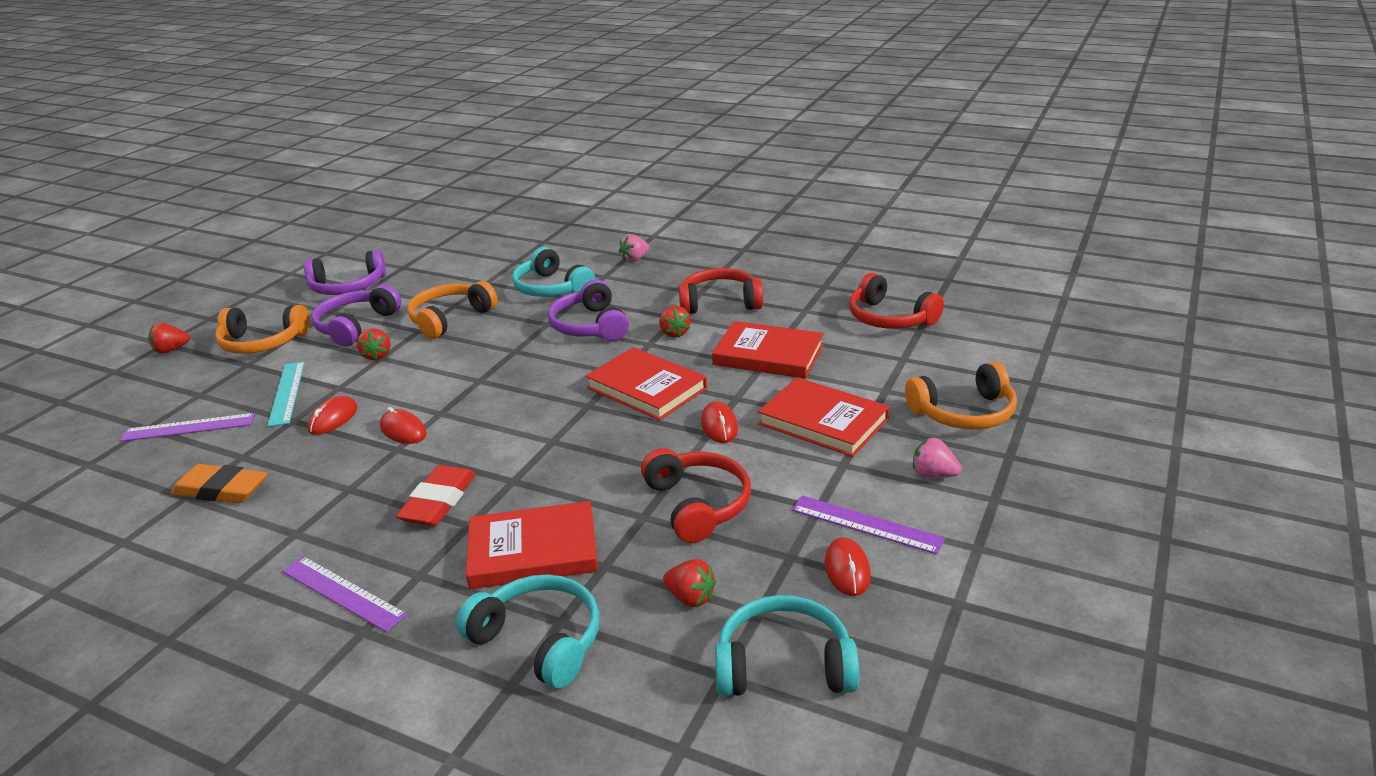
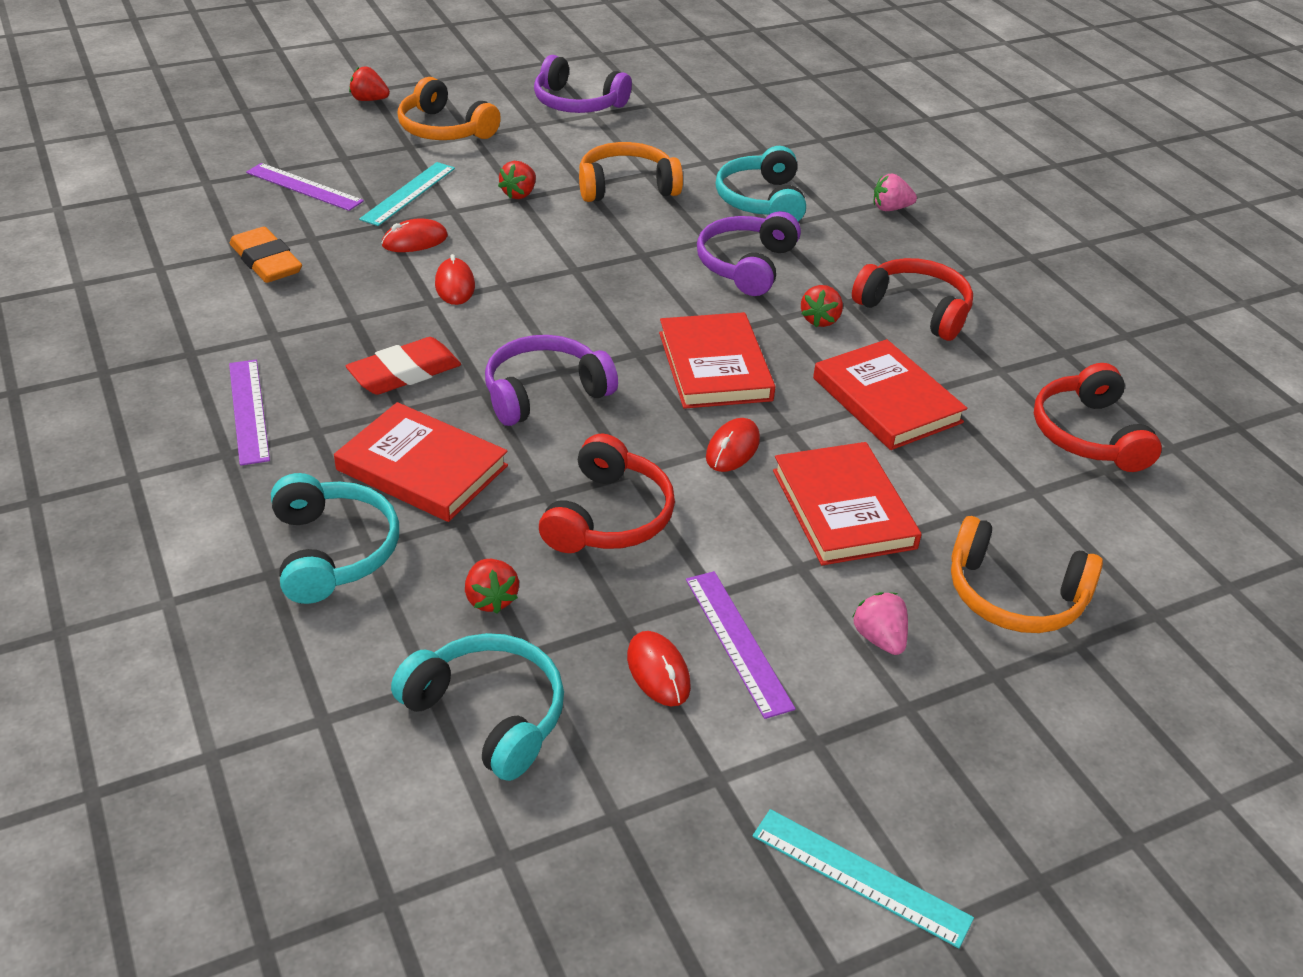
camera: 35 degrees right, 10 degrees up
(356, 326) = (537, 151): purple headphones -> purple headphones (544, 393)
(847, 570) = (658, 672): red mouse -> red mouse turned 60 degrees counterclockwise
(1093, 598) = (860, 876): none -> turquoise ruler

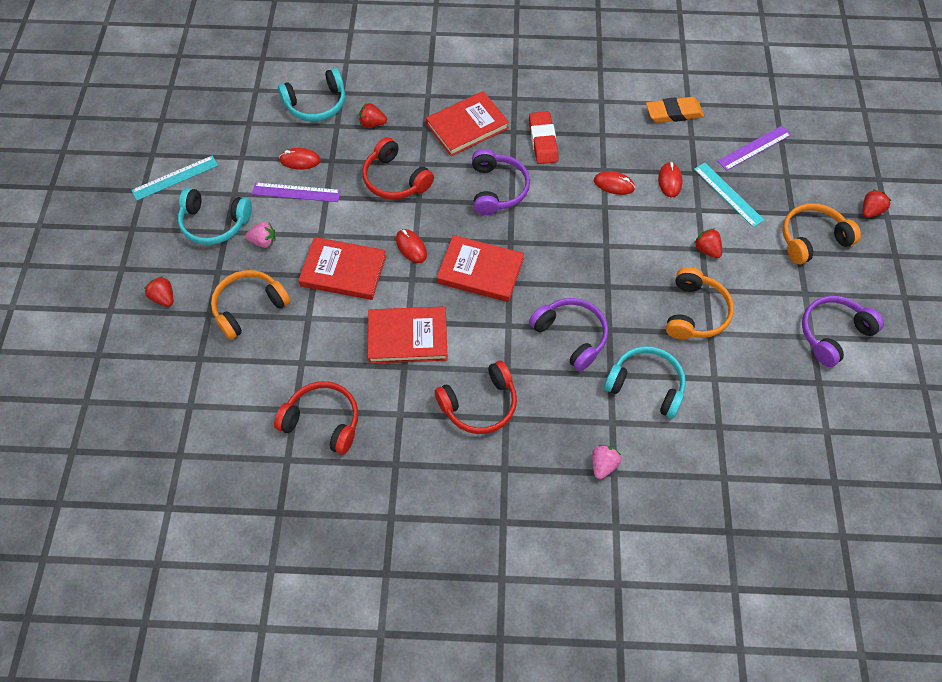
camera: 120 degrees right, 20 degrees up
(248, 411) = (542, 79): purple ruler -> none
(333, 551) = (431, 84): turquoise headphones -> turquoise headphones (214, 223)
(820, 320) = (495, 345): red strawberry -> red strawberry (164, 298)

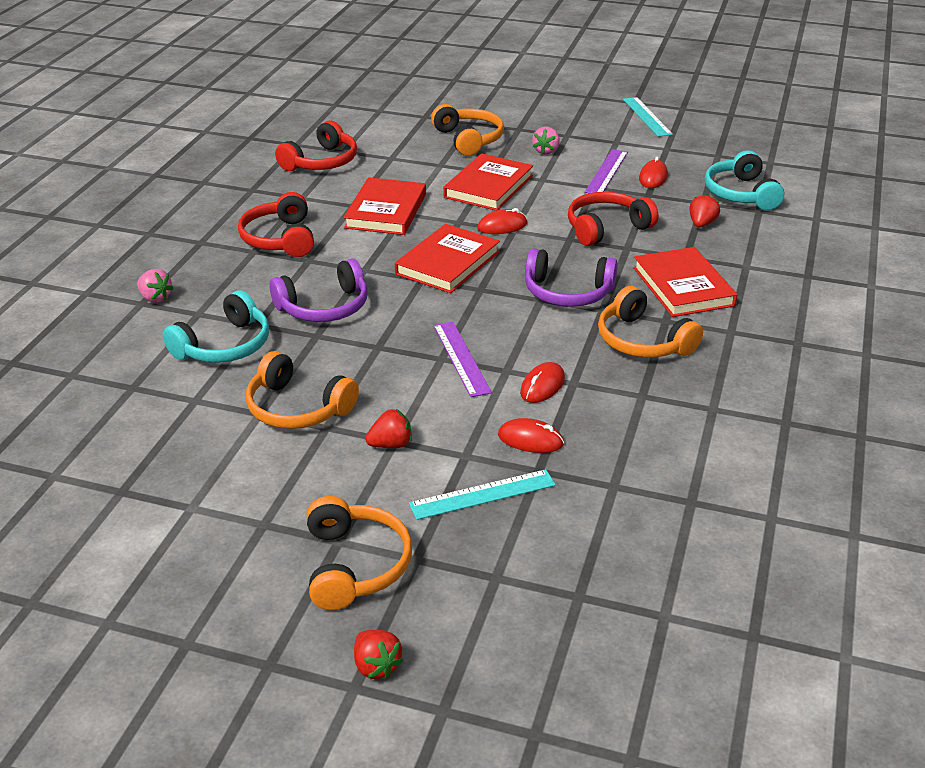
camera: 105 degrees right, 25 degrees down
(164, 298) = (500, 105): red strawberry -> none
(214, 223) = (580, 131): turquoise headphones -> none
(543, 140) = (642, 341): red eraser -> orange headphones
(674, 113) = (672, 479): orange eraser -> none
(754, 148) = (570, 554): purple ruler -> purple ruler (461, 358)
(833, 333) = (181, 531): purple headphones -> none

